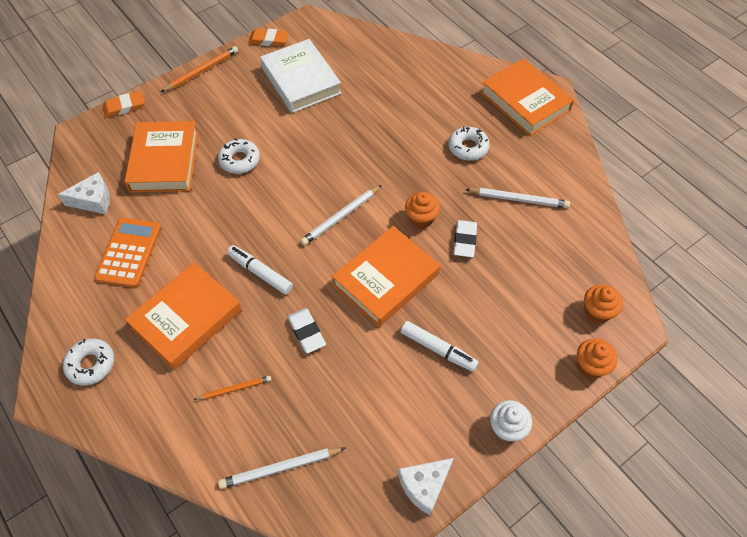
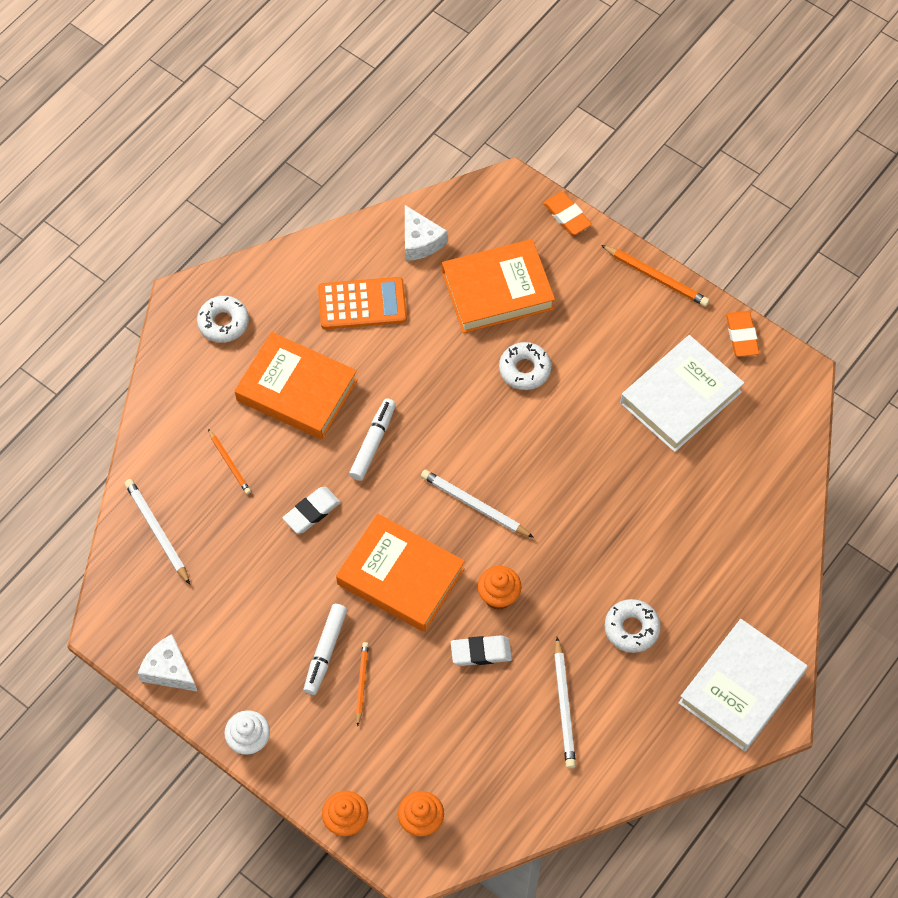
camera: 75 degrees right, 5 degrees up
(472, 328) = (361, 683): none -> orange pencil
(525, 101) = (741, 688): orange book -> white book

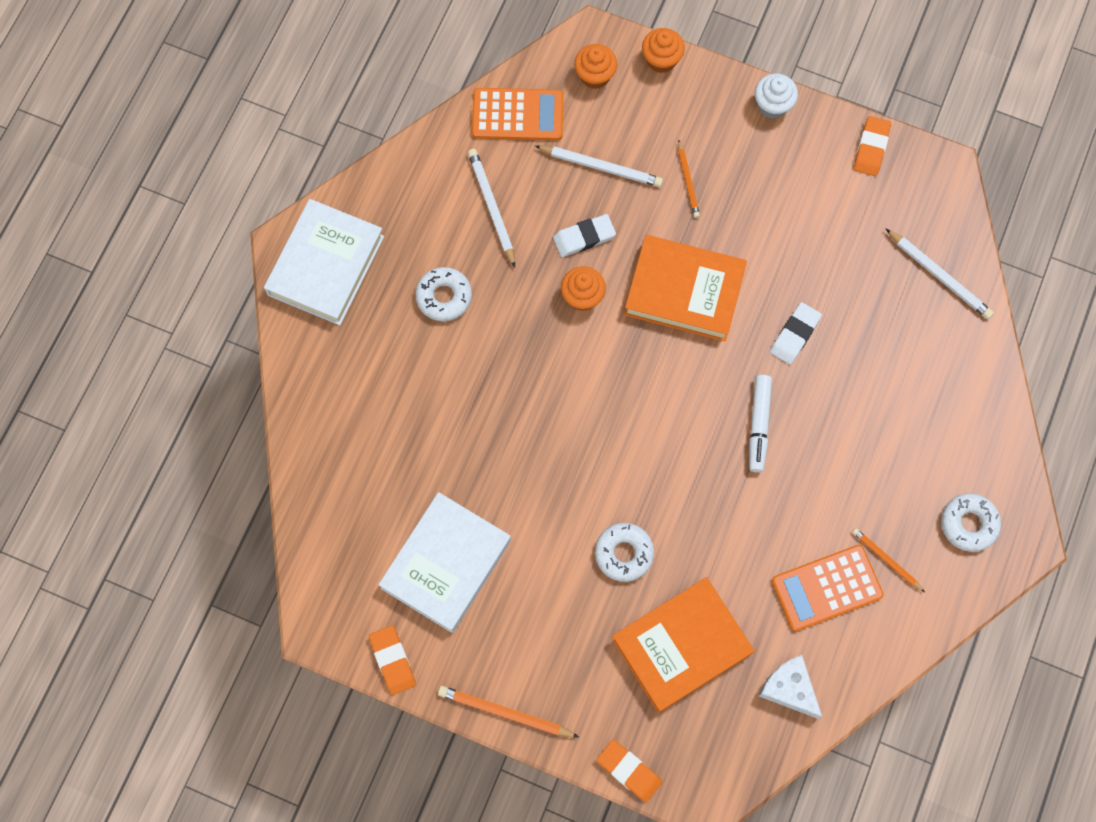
camera: 165 degrees right, 10 degrees up
(169, 670) = (871, 148): white cheese -> orange eraser
(229, 463) = (897, 365): orange pencil -> orange pencil (886, 560)
(297, 390) = (859, 464): orange book -> none
(325, 652) = (732, 201): white marker -> none
(474, 505) = (633, 384): white pencil -> white pencil (601, 167)
(513, 797) = (517, 115): none -> orange calculator

